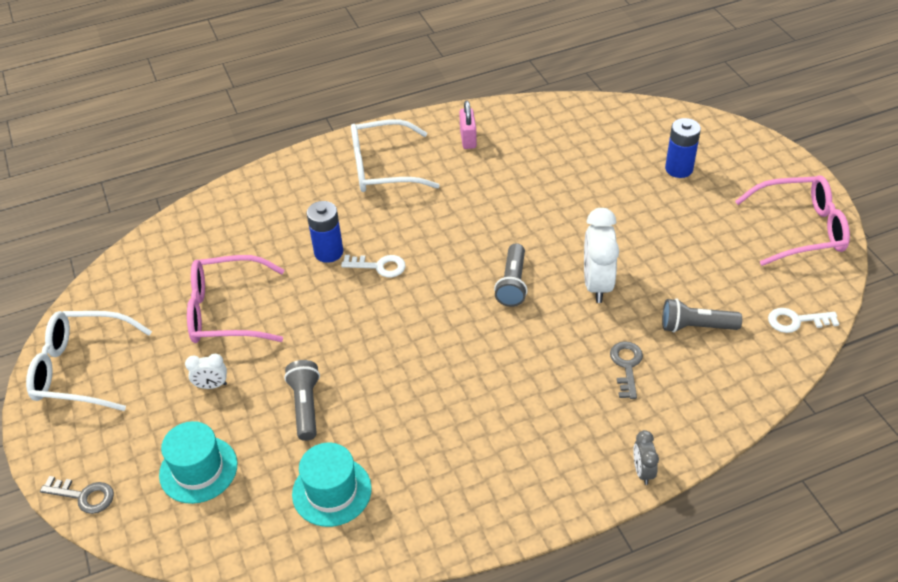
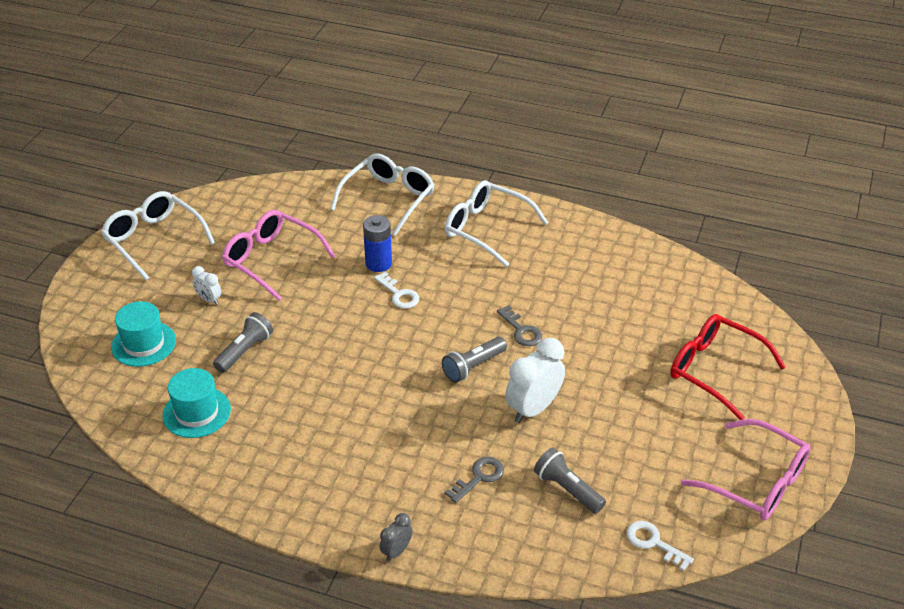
camera: 40 degrees right, 5 degrees down
(84, 496) = (72, 314): grey key -> grey key (521, 330)
(267, 193) = (388, 199): none -> white glasses
(468, 139) = (575, 245): pink padlock -> none
(679, 169) = (715, 370): blue battery -> red glasses

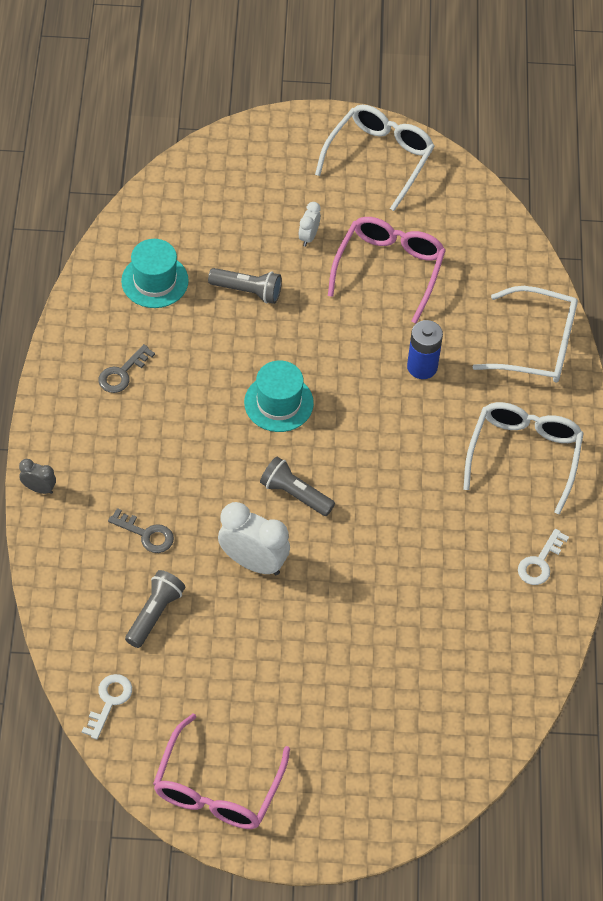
camera: 70 degrees right, 15 degrees up
(143, 344) = (228, 207): turquoise hat -> turquoise hat (278, 403)
(399, 294) = (380, 399): white key -> white key (540, 562)
(521, 330) = (366, 527): grey key -> grey key (122, 373)
(715, 370) = (371, 728): red glasses -> none

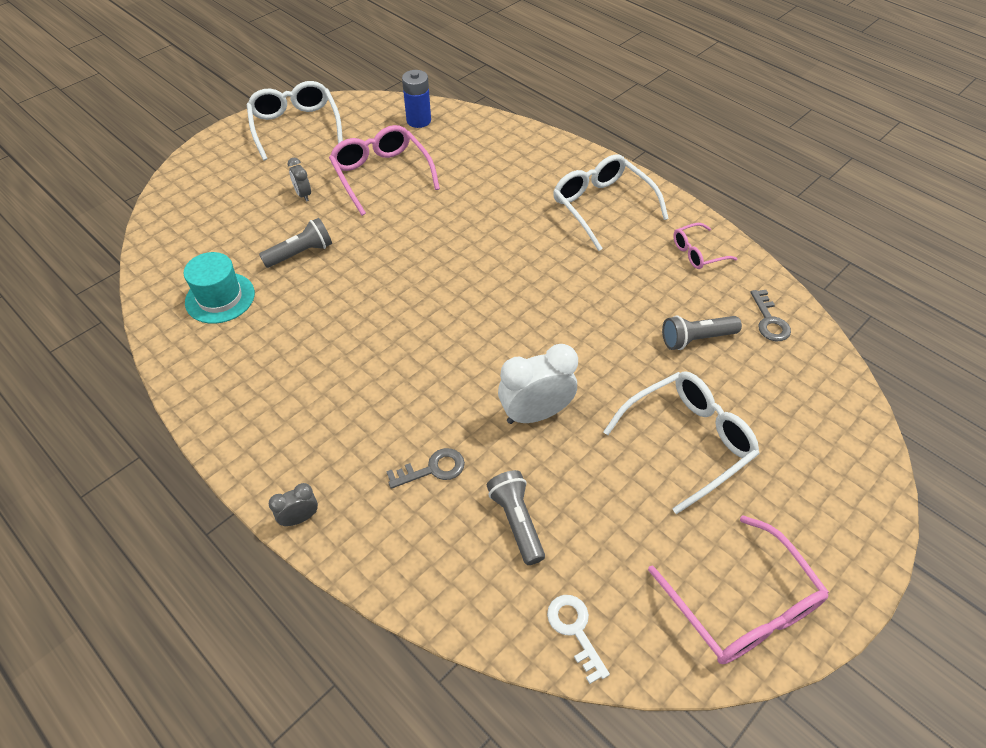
camera: 45 degrees left, 5 degrees down
(122, 373) = (269, 375): grey key -> grey key (769, 321)
(278, 403) = (413, 300): turquoise hat -> none
(295, 494) = (501, 345): grey flashlight -> grey flashlight (696, 339)
(308, 237) = (303, 195): white clock -> grey clock
(422, 367) = (476, 208): blue battery -> blue battery (418, 120)
(537, 345) = (525, 149): white glasses -> white glasses (687, 441)
(540, 562) = (697, 253): white key -> pink glasses

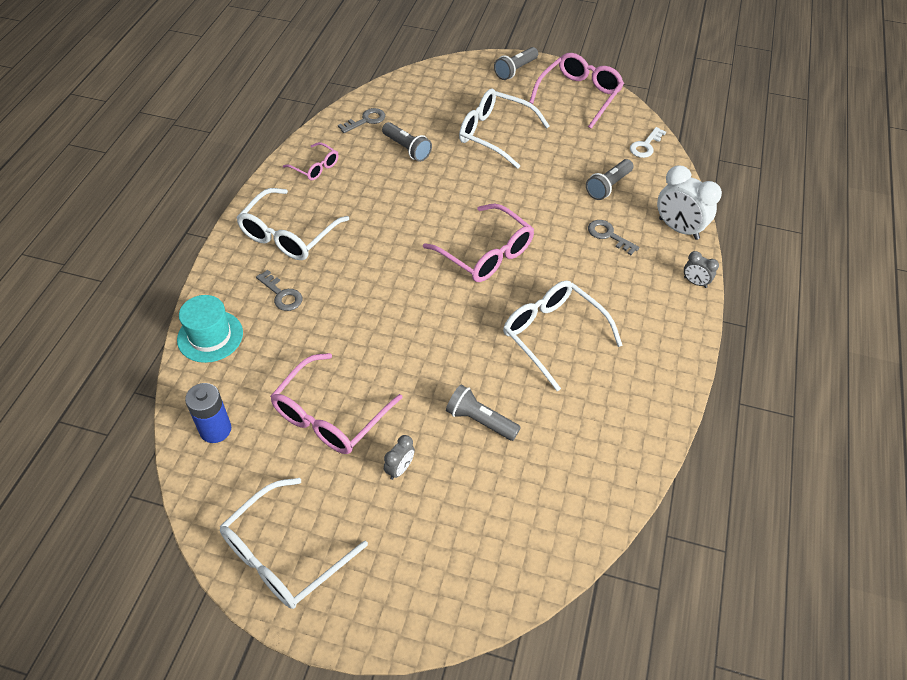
camera: 120 degrees left, 0 degrees up
(220, 298) = (573, 450): turquoise hat -> turquoise hat (210, 336)
(341, 343) = (553, 335): none -> white glasses
(482, 338) = (486, 253): none -> pink glasses
(527, 183) = (282, 294): none -> grey key
(535, 414) = (528, 204): white clock -> white clock (678, 229)
(842, 544) = (515, 70): none -> grey flashlight

